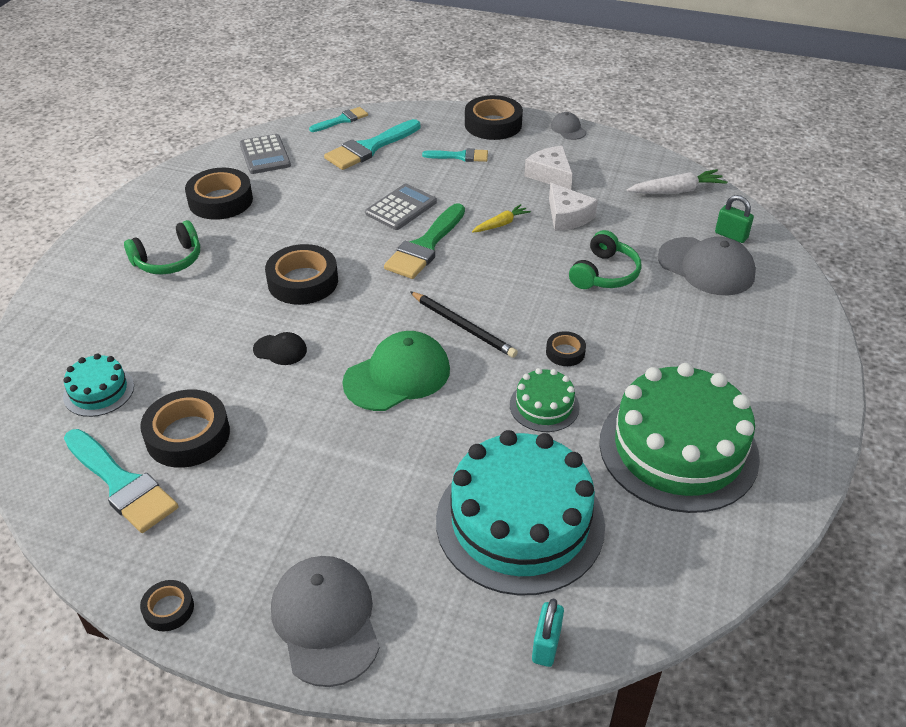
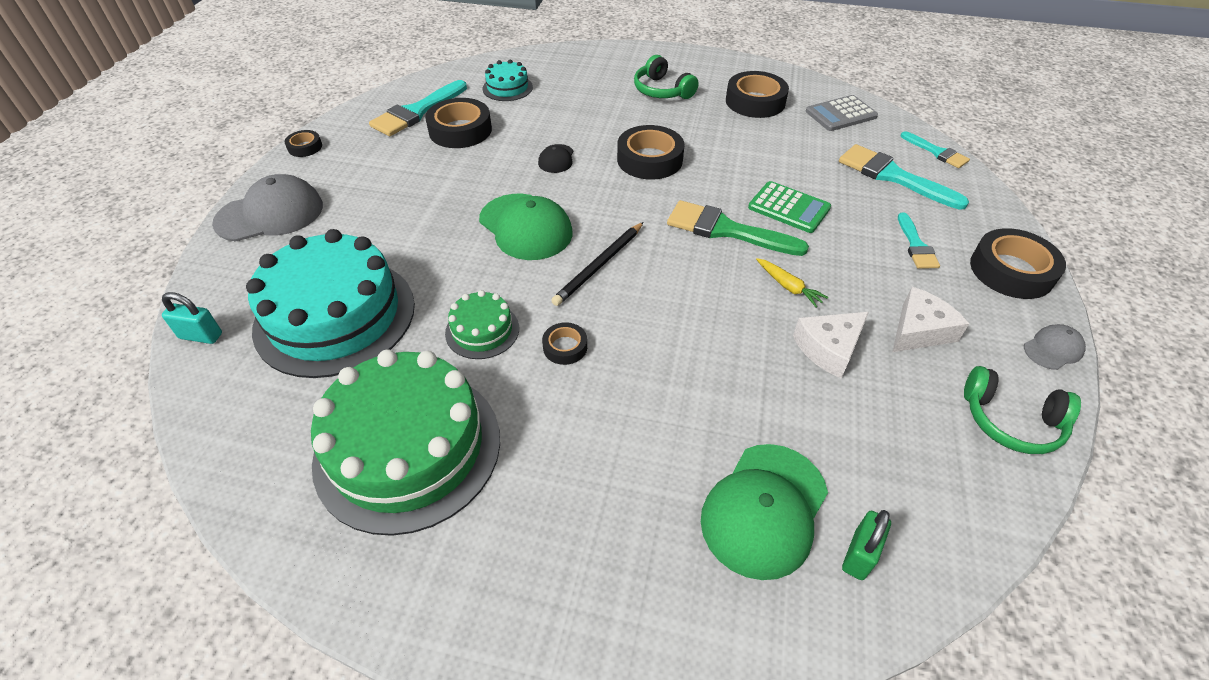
camera: 85 degrees right, 5 degrees up
(401, 208) = (789, 208): grey calculator -> green calculator
(604, 274) = (717, 386): green headphones -> green headphones (1011, 421)
(676, 191) = (954, 483): white carrot -> none
(706, 267) = (764, 509): grey cap -> green cap

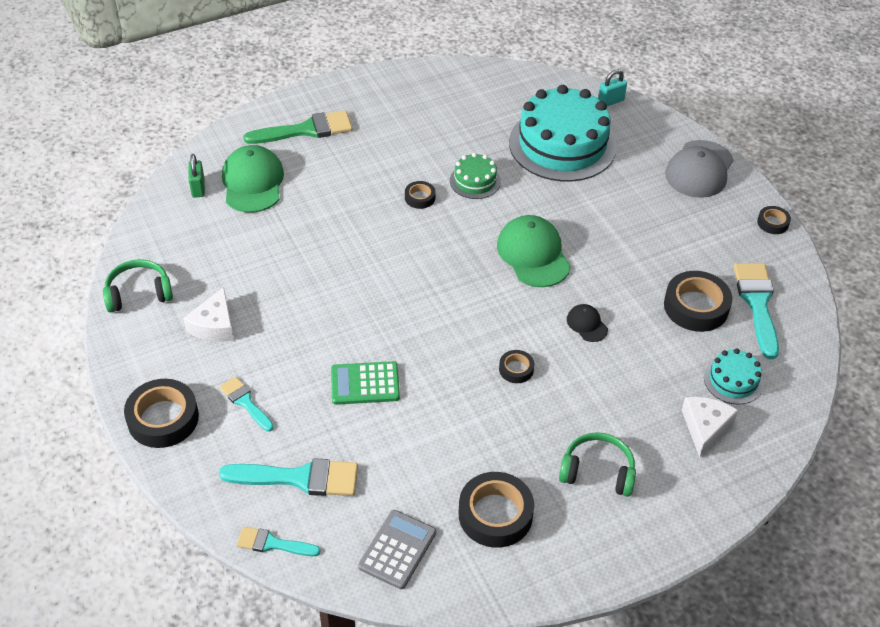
camera: 140 degrees right, 0 degrees up
(408, 448) = (441, 118): green cake -> none
(526, 227) = (533, 254): green cap -> green cap turned 60 degrees clockwise
(599, 265) = (454, 255): black pencil -> none
(649, 159) = (516, 369): black tape -> black tape, size x0.51
(726, 230) = (395, 333): green brush -> green brush (306, 130)
(788, 287) = (319, 310): yellow carrot -> none
(829, 348) = (266, 280): white cheese -> white cheese (705, 428)
(1053, 349) = (120, 361): grey cap -> none

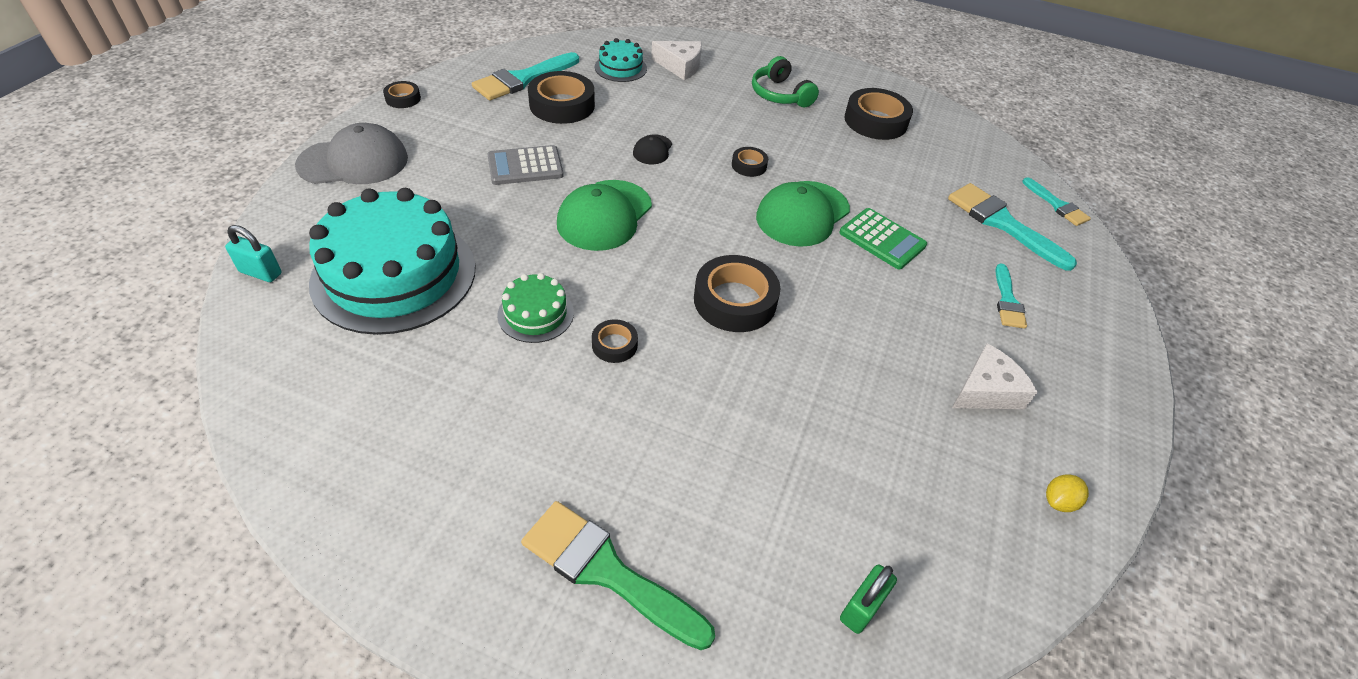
camera: 135 degrees left, 0 degrees up
(138, 293) = (1059, 501): green headphones -> yellow lemon
(163, 418) = (1103, 344): black tape -> black tape (735, 301)
(252, 182) = (776, 544): green cap -> green cap (802, 214)
(397, 550) = (964, 148): grey calculator -> grey calculator (525, 166)
(705, 428) = (680, 66): white cheese -> white cheese turned 135 degrees counterclockwise

